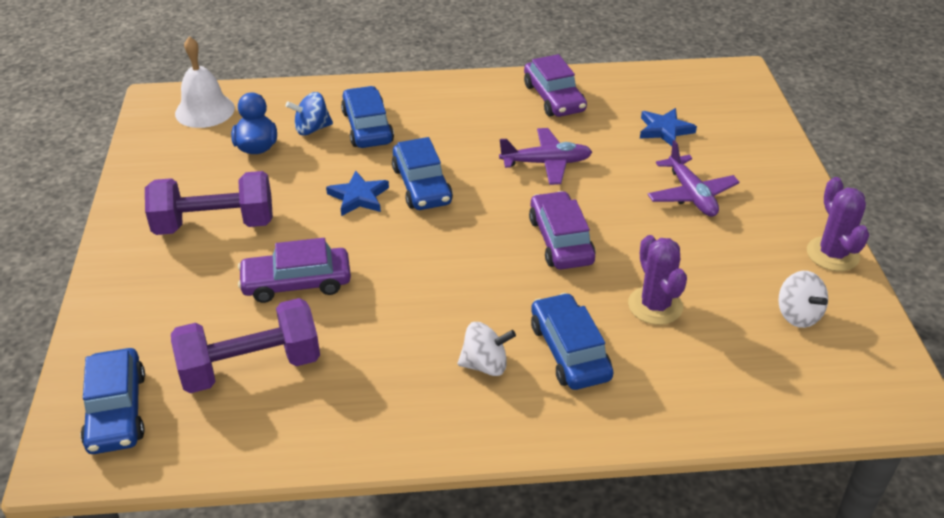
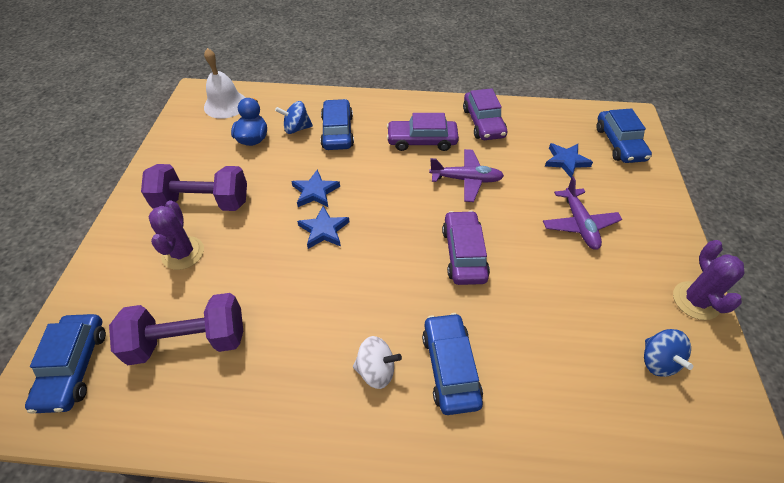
camera: 10 degrees right, 10 degrees up
(297, 283) = (247, 264): purple car -> purple car (422, 141)
(382, 236) = (324, 230): none -> blue star
(422, 185) = (365, 187): blue car -> blue car (619, 143)
(655, 306) = (532, 331): purple cactus -> purple cactus (183, 253)
(797, 315) = (658, 361): white spinning top -> blue spinning top

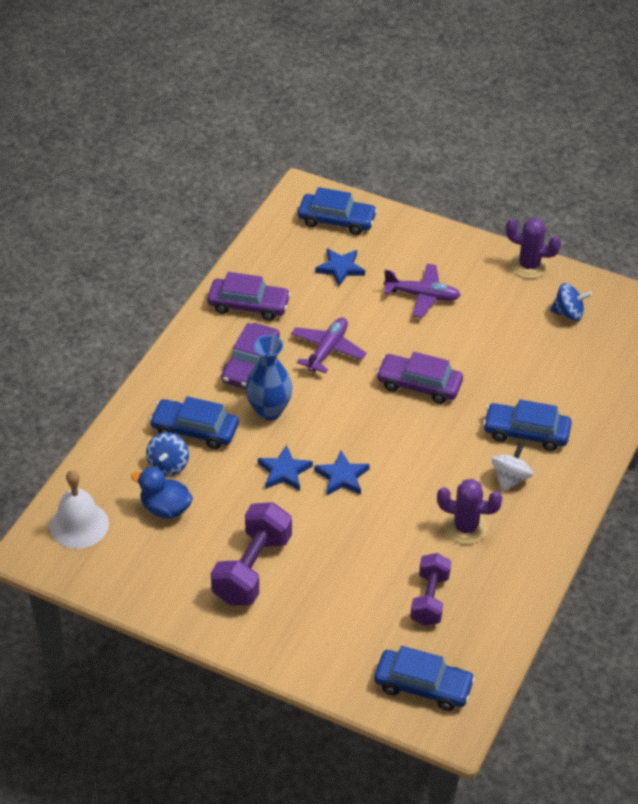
camera: 70 degrees left, 5 degrees down
(183, 253) = (320, 593): purple cactus -> purple cactus (465, 527)
(189, 341) = (430, 599): purple dumbbell -> purple dumbbell, size x0.66
(378, 164) = (269, 411): none -> blue vase

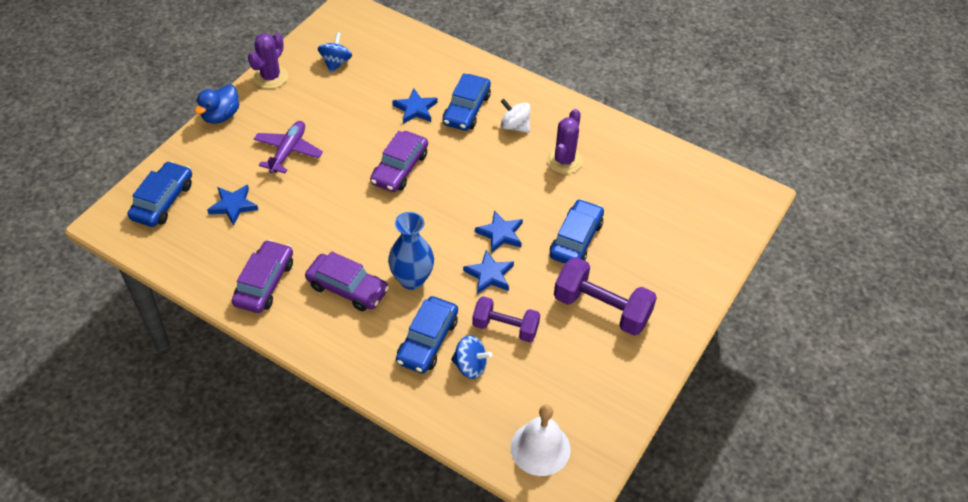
camera: 85 degrees left, 5 degrees up
(165, 509) = (525, 372): blue duck -> blue duck (221, 116)
(327, 350) = (342, 227): purple plane -> none
(423, 686) = (721, 208): blue car -> blue car (576, 239)
(430, 599) = (637, 192): purple dumbbell -> purple dumbbell (505, 327)
(514, 388) = (415, 109): none -> blue star

